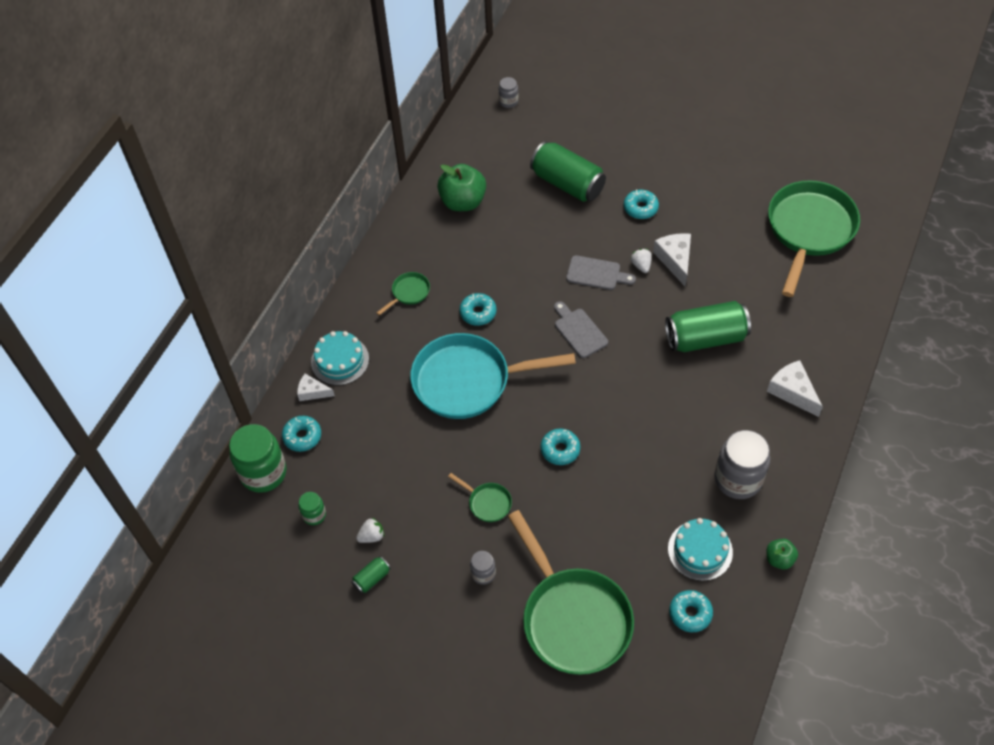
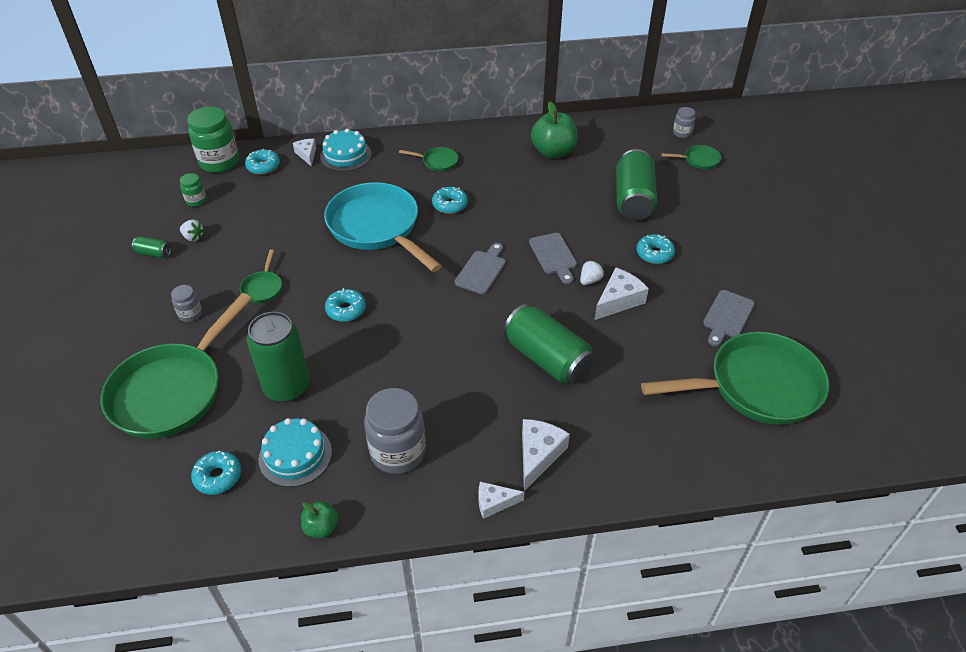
camera: 55 degrees right, 10 degrees down
(552, 113) = (699, 160): none -> green pan
(623, 529) = (287, 387): none -> green can
(735, 205) = (727, 316): none -> grey cutting board
(818, 439) = (494, 502): none -> white cheese

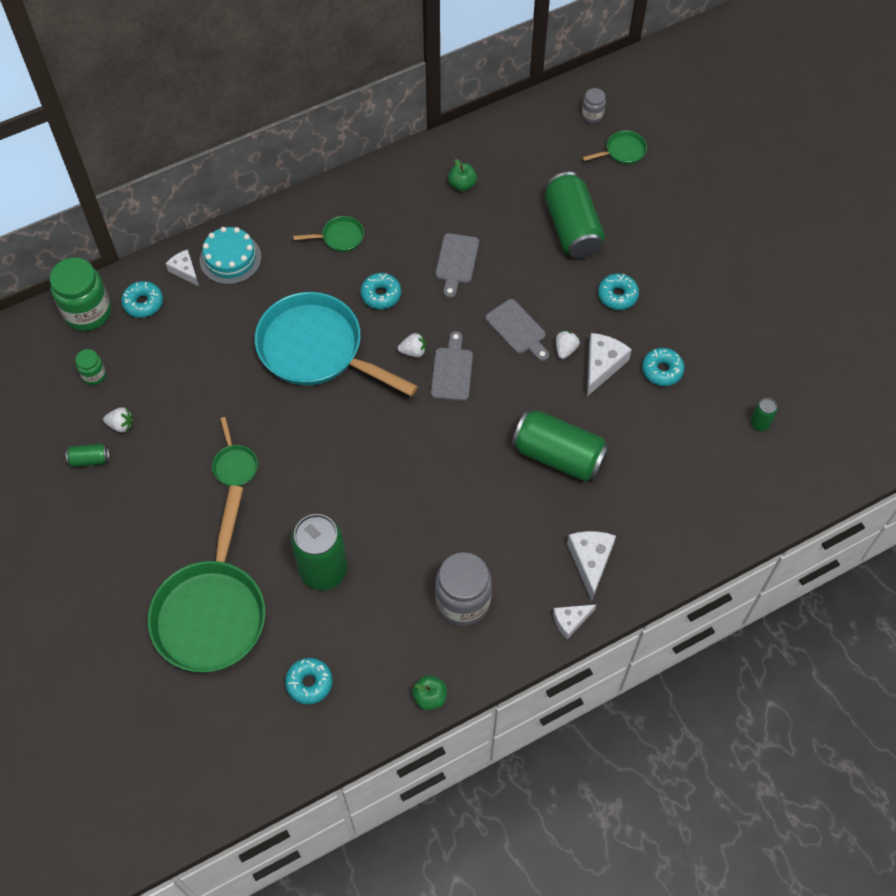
camera: 20 degrees left, 15 degrees up
(190, 314) = (177, 521): grey jar -> none
(295, 455) = (369, 637): turquoise cake -> none
(346, 310) = (336, 464): turquoise donut -> turquoise donut (662, 370)
(456, 248) = (413, 351): none -> white strawberry
(553, 152) = (462, 185): green apple -> green apple, size x0.53
(727, 316) = (711, 352): grey cutting board -> grey cutting board (456, 262)
(757, 386) = (760, 423): green pan -> green can

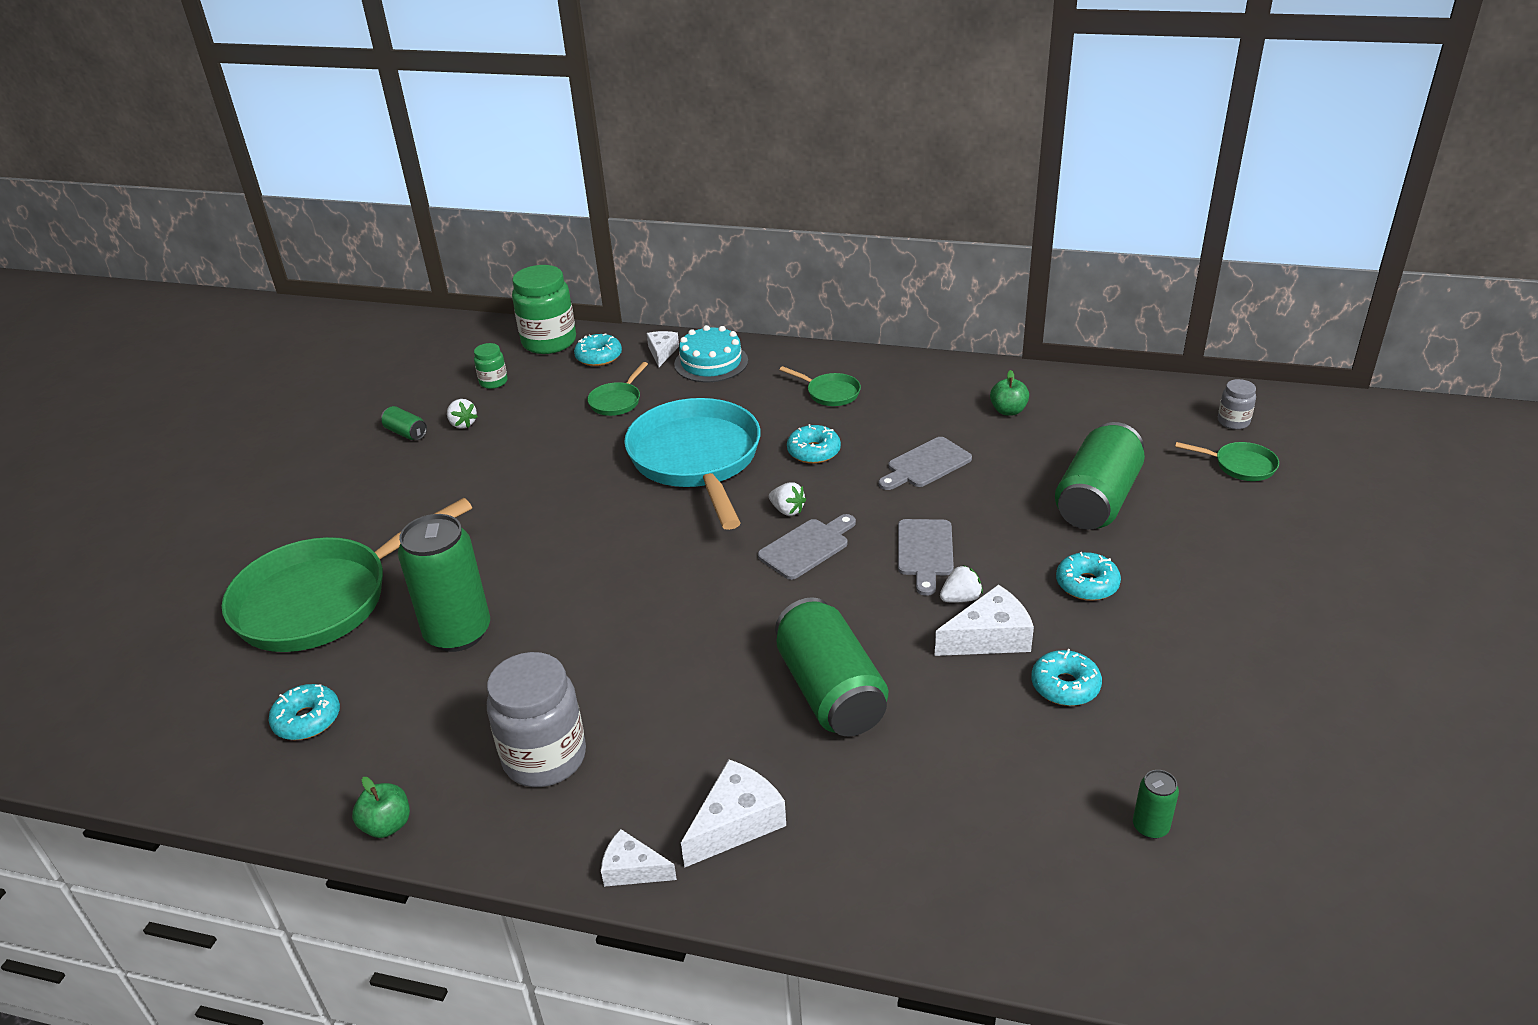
camera: 45 degrees right, 25 degrees down
(235, 465) = (506, 503): green pan -> green pan (617, 401)

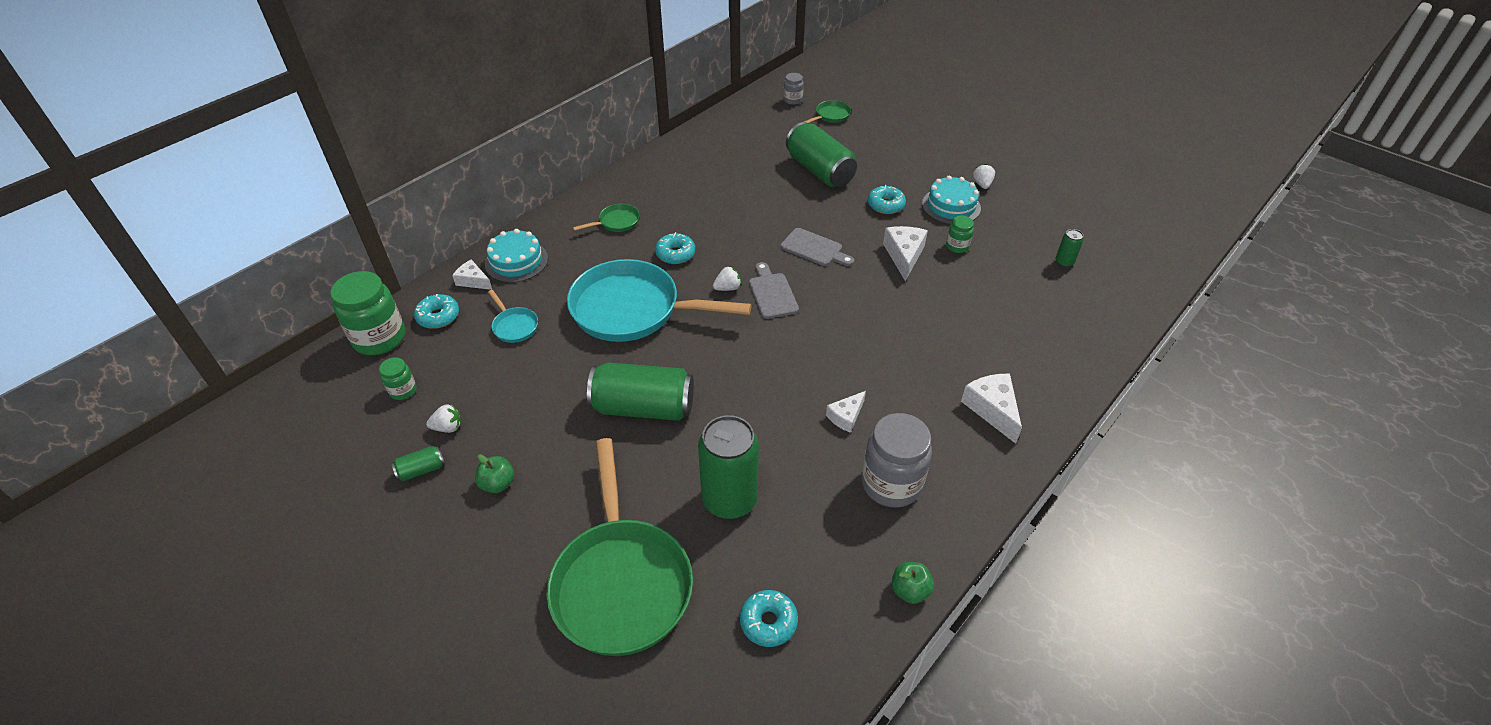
camera: 65 degrees left, 10 degrees up
(617, 401) = (514, 326): green pan -> turquoise pan
(633, 869) = (1007, 468): white cheese -> white cheese (846, 416)
(830, 691) = (908, 332): green can -> green can (643, 407)
(926, 465) = (732, 215): grey cutting board -> none
(961, 598) = (865, 252): white strawberry -> white strawberry (982, 184)
(1008, 411) = (709, 163): green apple -> green apple (498, 484)
(1065, 686) = (957, 246): turquoise donut -> green jar
(1159, 651) = (951, 206): none -> turquoise cake

